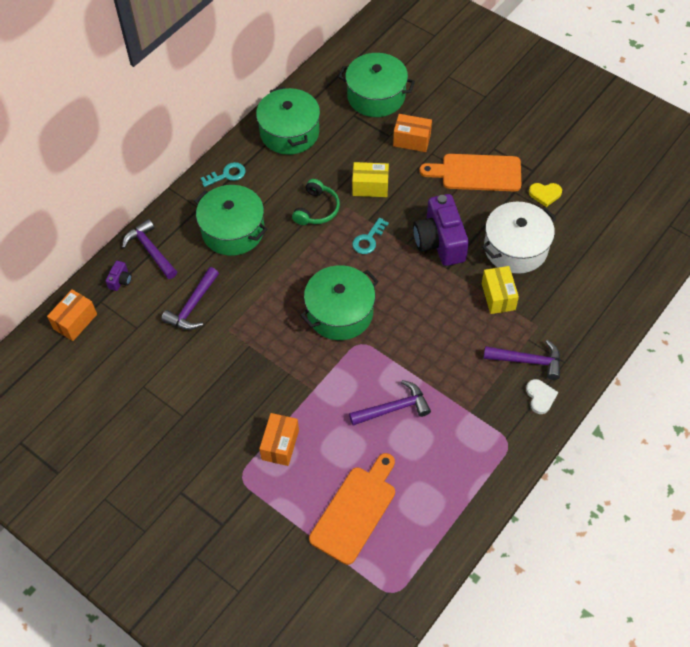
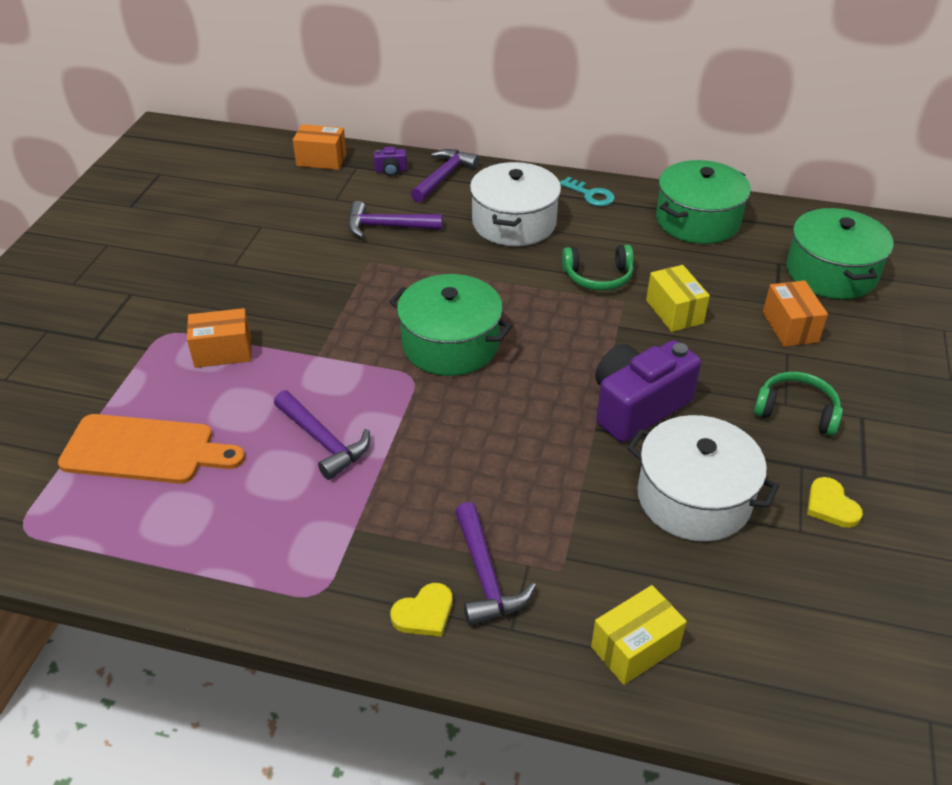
camera: 65 degrees right, 15 degrees down
(233, 230) = (514, 223): green pot -> white pot
(368, 239) = (586, 335): turquoise key -> none
(477, 173) = (796, 411): orange cutting board -> green headphones
(498, 296) = (585, 502): yellow box -> yellow box (635, 647)
(540, 397) = (424, 613): white heart -> yellow heart

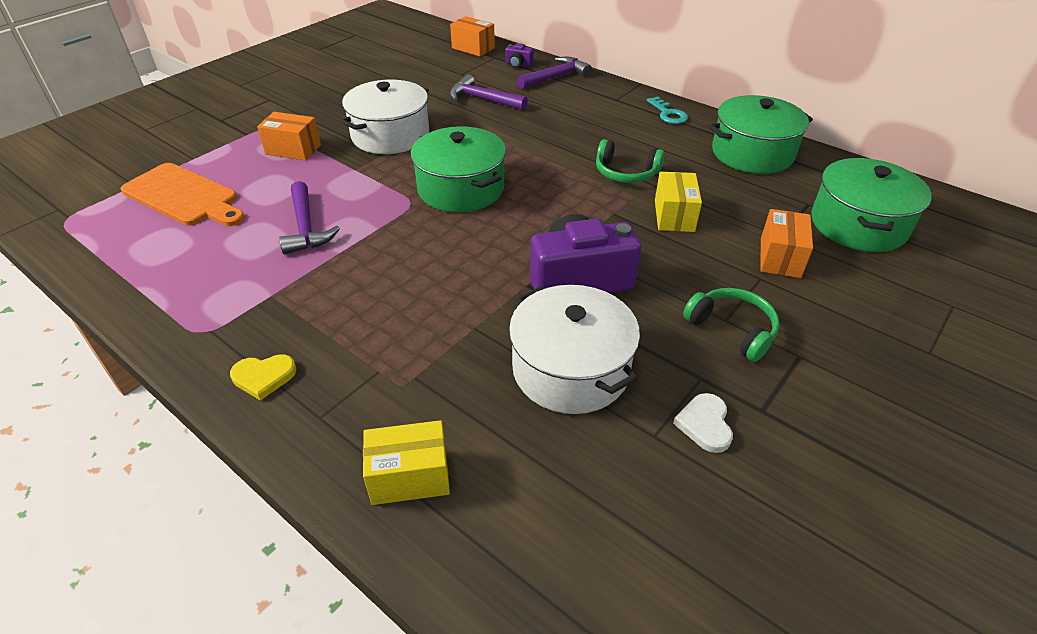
camera: 25 degrees right, 0 degrees up
(485, 575) = (336, 366): purple hammer -> none
(514, 223) = (585, 119): white pot -> white pot (390, 135)
(831, 505) = (705, 424): yellow heart -> white heart

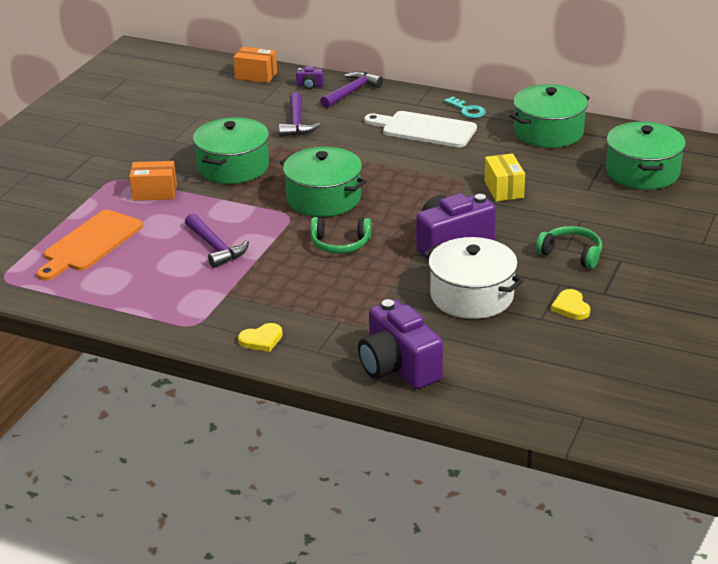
camera: 15 degrees left, 10 degrees down
(184, 196) = (90, 244): orange cutting board -> orange cutting board turned 105 degrees clockwise
(390, 135) = (233, 167): white pot -> green pot
(410, 477) = (398, 367): yellow box -> purple camera
(483, 99) = (296, 123): purple hammer -> purple hammer turned 105 degrees counterclockwise
(612, 127) = (424, 129): none -> white cutting board
(625, 173) = (452, 164): green headphones -> green headphones (340, 244)
(705, 424) = (571, 307): white heart -> yellow heart
(780, 257) = (591, 204): orange box -> none

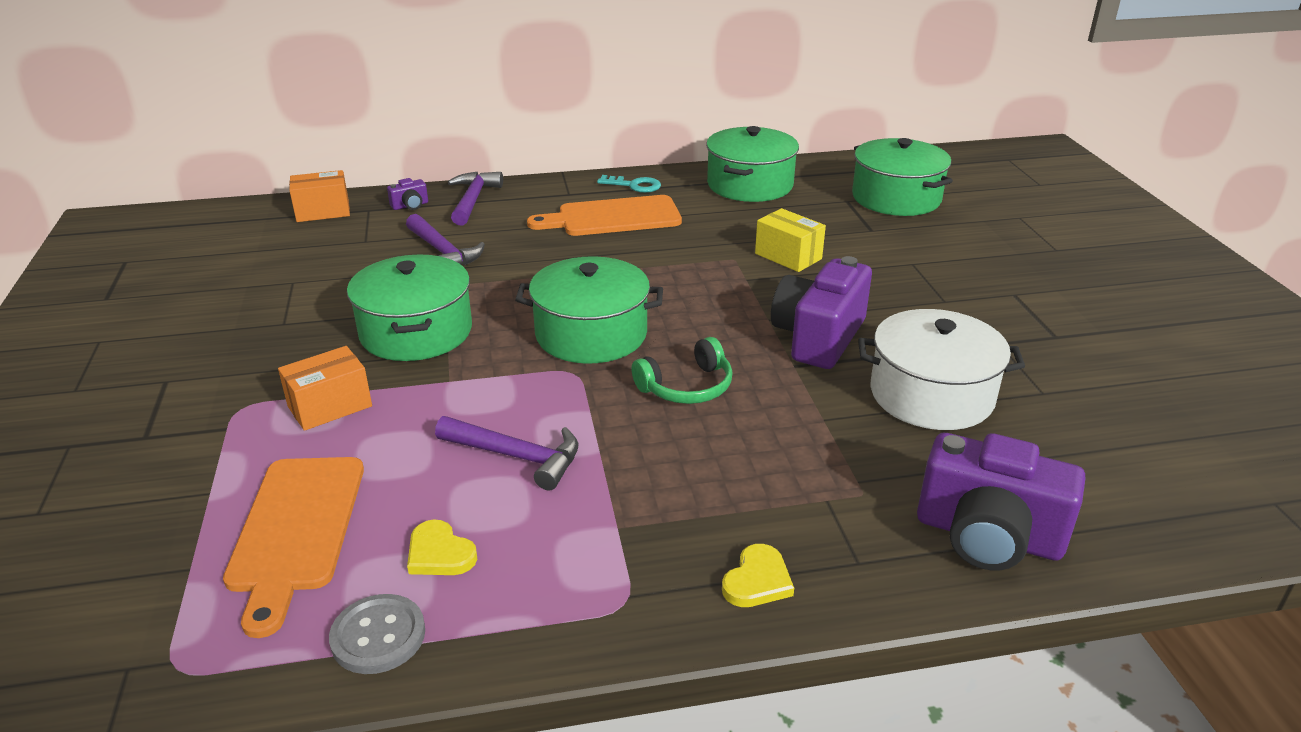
camera: 35 degrees left, 0 degrees up
(84, 297) = (378, 636): none -> grey button
(424, 129) = (613, 217): white cutting board -> orange cutting board
(571, 254) = (958, 304): green headphones -> none
(571, 307) = (1049, 366): yellow heart -> yellow heart (439, 553)

